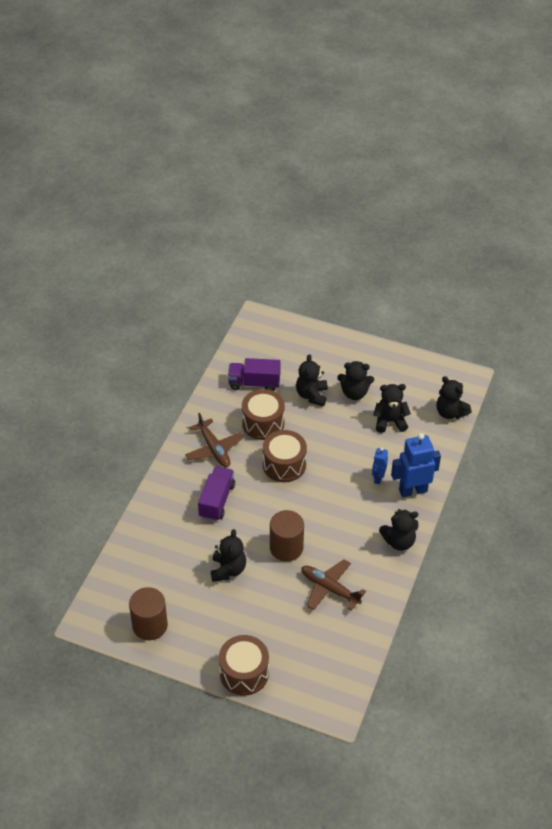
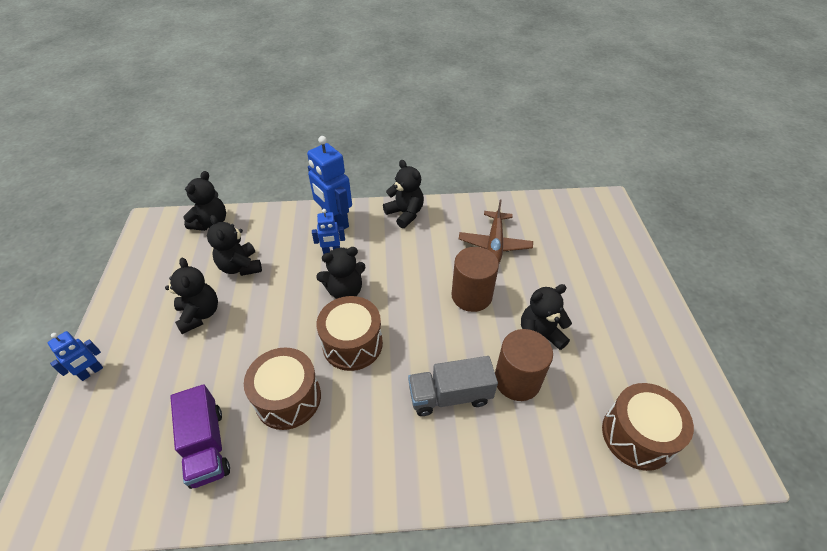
camera: 115 degrees left, 0 degrees up
(150, 625) = (670, 383): brown cylinder -> brown cylinder (517, 380)
(214, 449) = (363, 442): brown plane -> none
(217, 501) = (450, 395): purple truck -> grey truck
(244, 673) = (637, 274): brown drum -> brown drum (637, 435)
(312, 395) = (215, 359): black teddy bear -> black teddy bear (345, 291)
(335, 340) = (91, 372): none -> blue robot

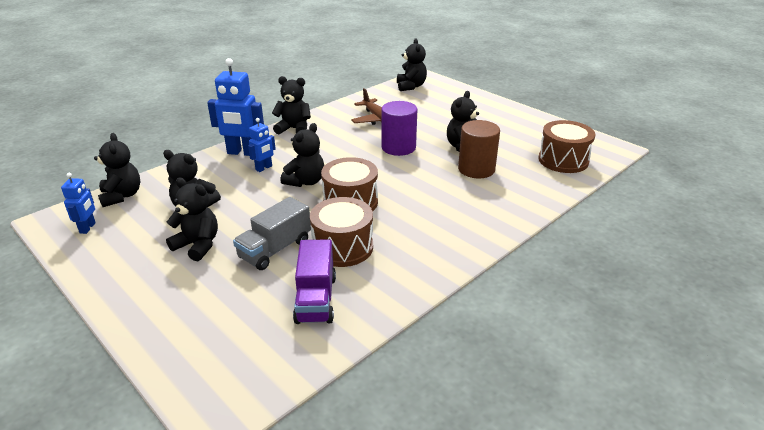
camera: 40 degrees left, 15 degrees down
(91, 372) = (140, 322): blue robot -> blue robot (88, 228)
(207, 446) = (316, 299): purple truck -> purple truck turned 60 degrees clockwise
(450, 395) = (448, 193): grey truck -> grey truck (275, 249)
(471, 296) = (398, 147): brown cylinder -> purple cylinder
(579, 210) = (411, 86): none -> black teddy bear

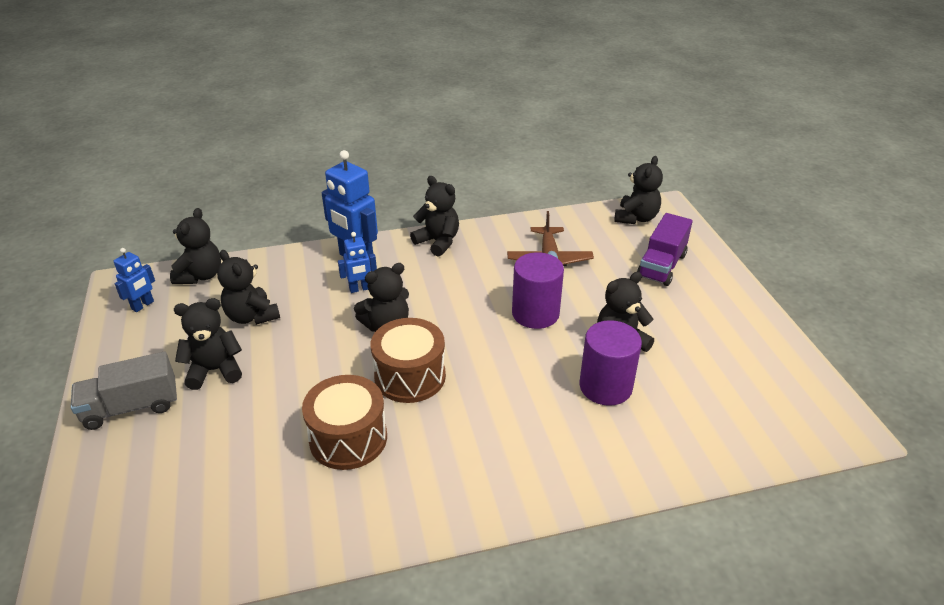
camera: 30 degrees right, 5 degrees up
(198, 245) = (215, 370): black teddy bear -> black teddy bear turned 75 degrees counterclockwise
(275, 249) = (280, 409): grey truck -> grey truck (131, 407)
(316, 299) = (263, 497): purple truck -> purple truck (661, 266)
(476, 169) = (605, 386): brown cylinder -> purple cylinder
(563, 160) = (744, 419): brown drum -> none

